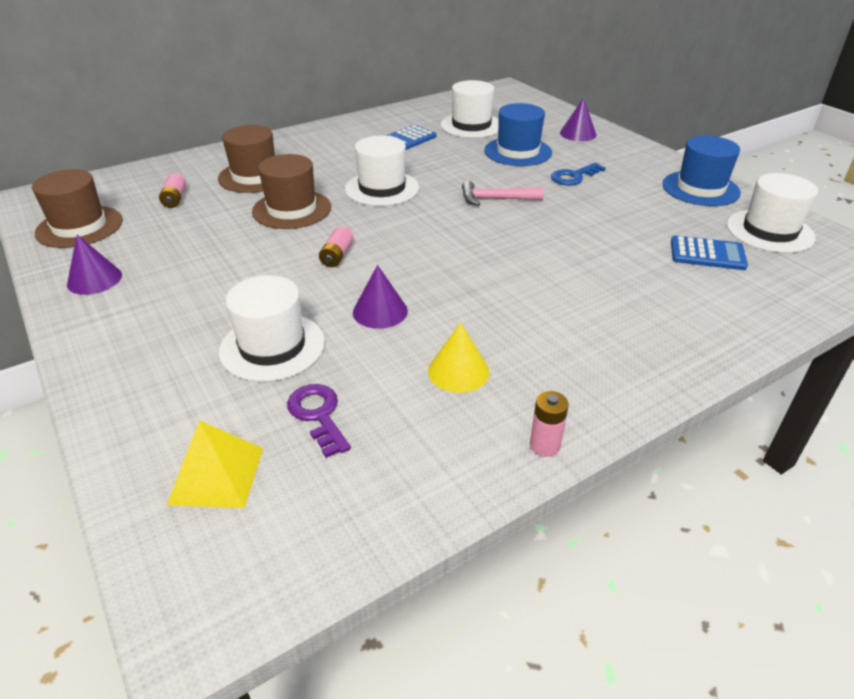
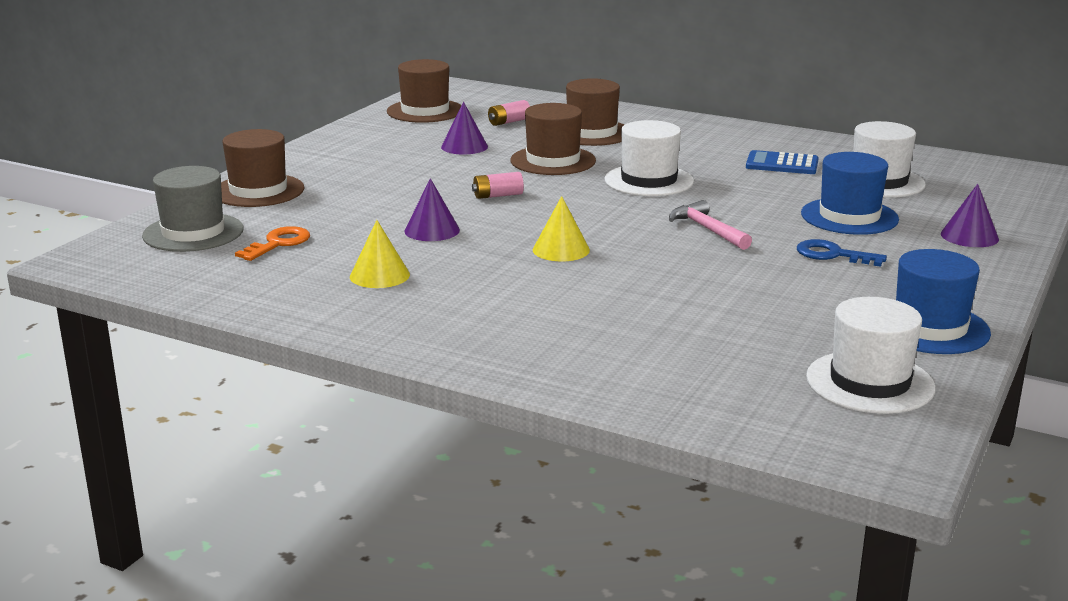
camera: 60 degrees right, 15 degrees down
(94, 279) = (362, 138): purple cone -> purple cone (464, 146)
(149, 389) = (258, 191): none -> brown hat
(217, 475) = (193, 232): yellow pyramid -> grey hat
(272, 346) = (342, 209): white hat -> none
(318, 415) = (278, 243): purple key -> orange key
(481, 264) = (561, 250): none -> yellow cone
(544, 445) = (315, 323): pink battery -> none
(707, 254) = (745, 351): blue calculator -> none

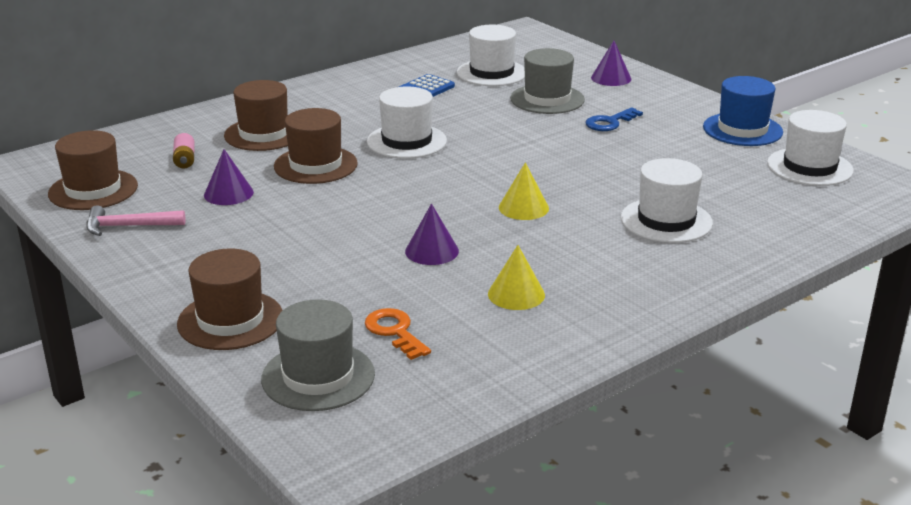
camera: 65 degrees left, 5 degrees up
(498, 195) = (376, 206): pink battery -> none
(607, 318) = (666, 220): none -> white hat
(707, 229) = (530, 147): pink hammer -> pink hammer (129, 226)
(849, 216) = (547, 99): blue hat -> grey hat

